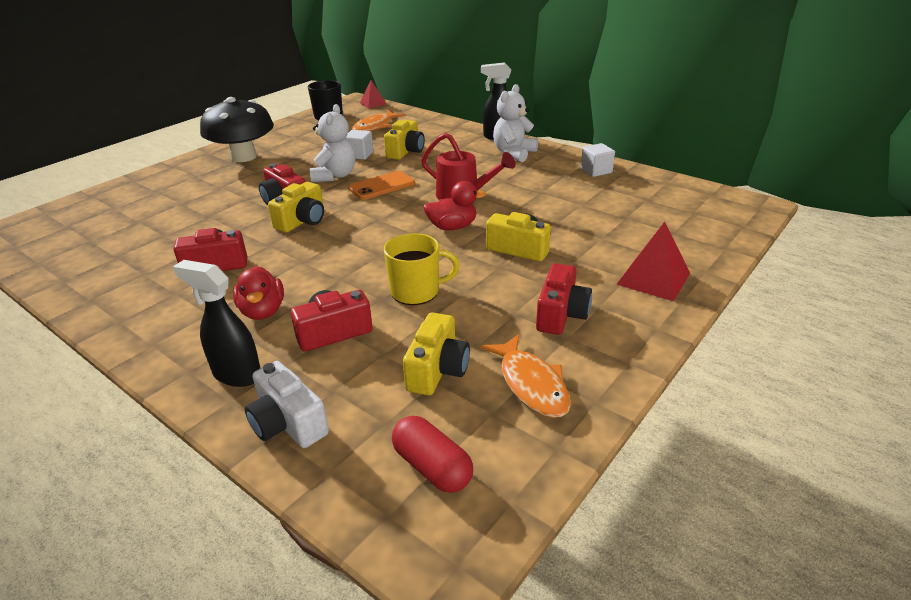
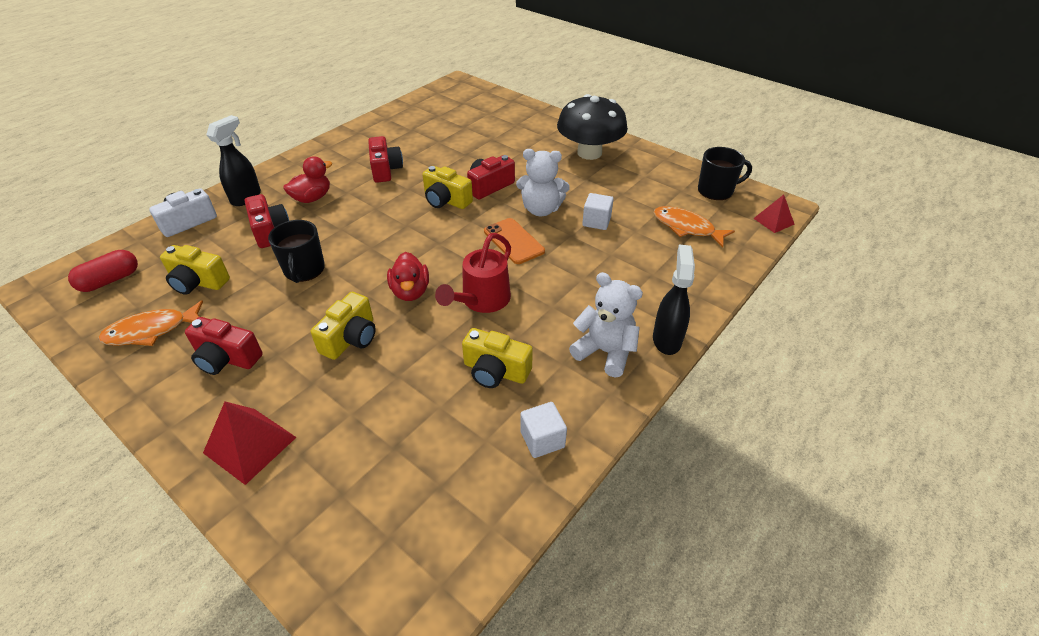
camera: 90 degrees right, 10 degrees up
(263, 311) = (312, 198): red duck -> red duck turned 150 degrees clockwise
(406, 151) = (608, 255): yellow camera -> yellow camera (495, 371)
(416, 291) = (304, 270): yellow mug -> black mug

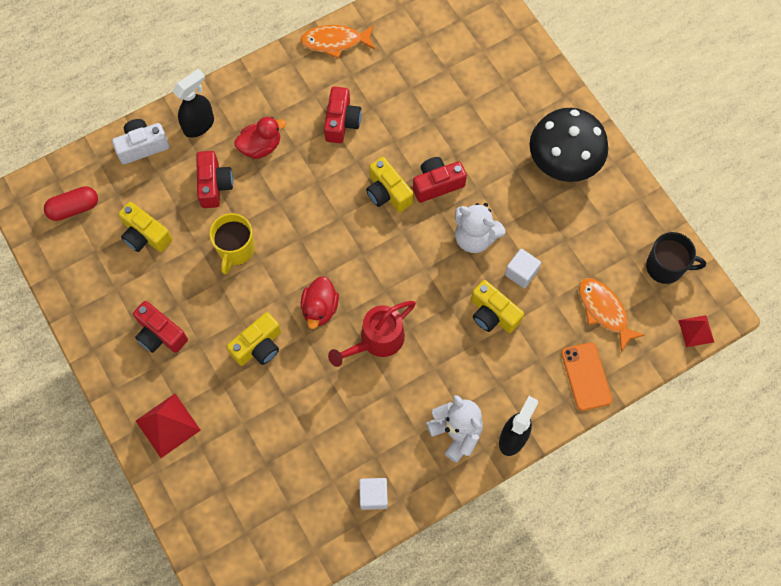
camera: 20 degrees right, 25 degrees up
(151, 331) = (105, 283): orange fish -> orange fish (335, 42)
(304, 270) = (236, 249): black mug -> yellow mug
(495, 371) = (362, 421): yellow camera -> yellow camera (492, 314)
(513, 241) = (431, 274): orange phone -> orange phone (586, 376)

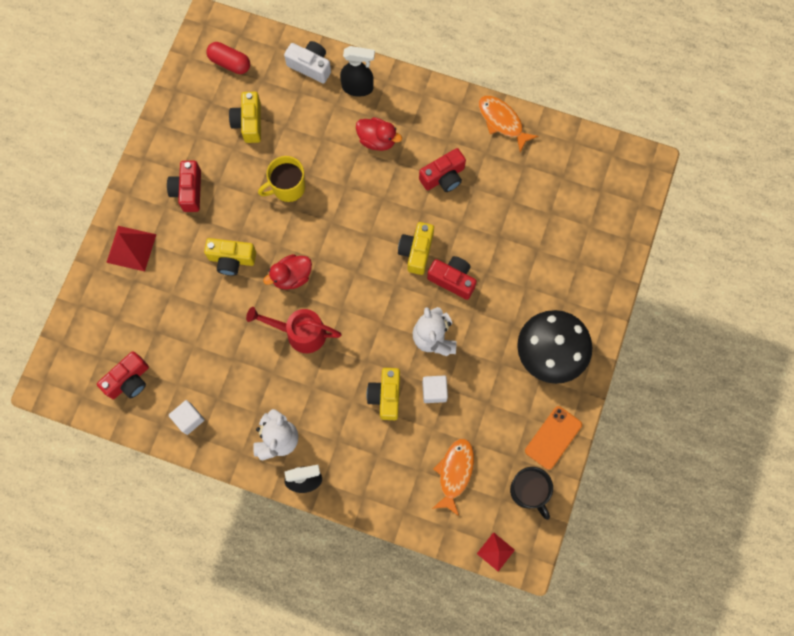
camera: 50 degrees right, 5 degrees up
(214, 185) = (322, 135): red camera -> red camera (129, 380)
(586, 376) = (393, 498): orange phone -> orange phone (553, 437)

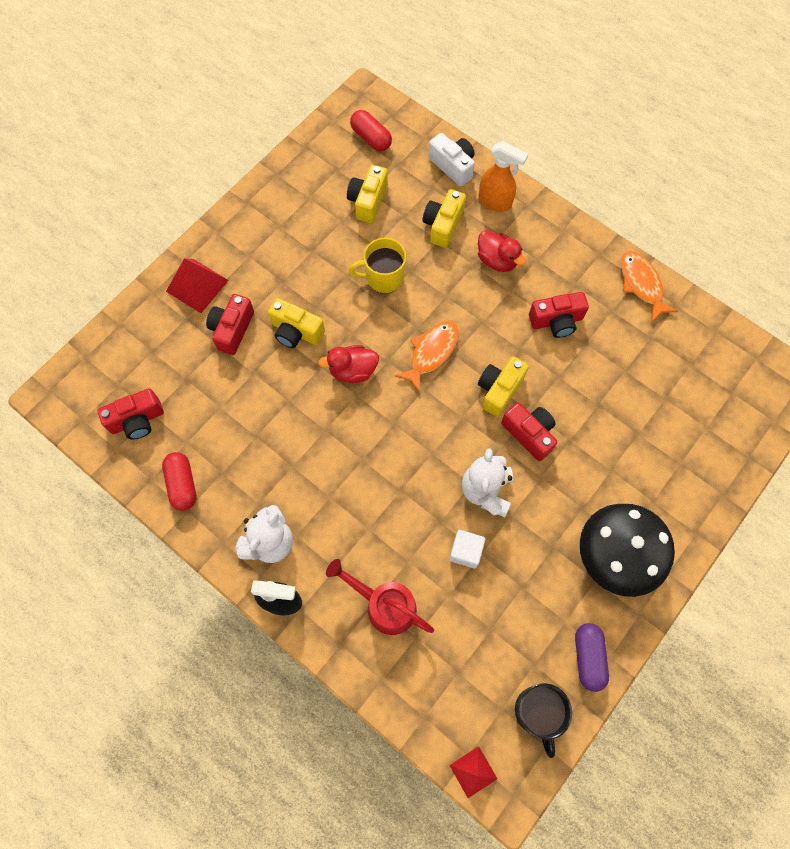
camera: 20 degrees right, 5 degrees down
(188, 191) = (279, 248): red camera -> red camera (232, 329)
(189, 419) = (182, 484): white cube -> red capsule
(299, 332) = (338, 433): red watering can -> red watering can (384, 604)
(358, 88) = (495, 202): black spray bottle -> orange spray bottle
(386, 396) = (408, 537): yellow camera -> yellow camera (443, 225)
(454, 473) = (456, 656): orange fish -> orange fish (431, 352)
(553, 437) = (588, 657): orange phone -> purple capsule

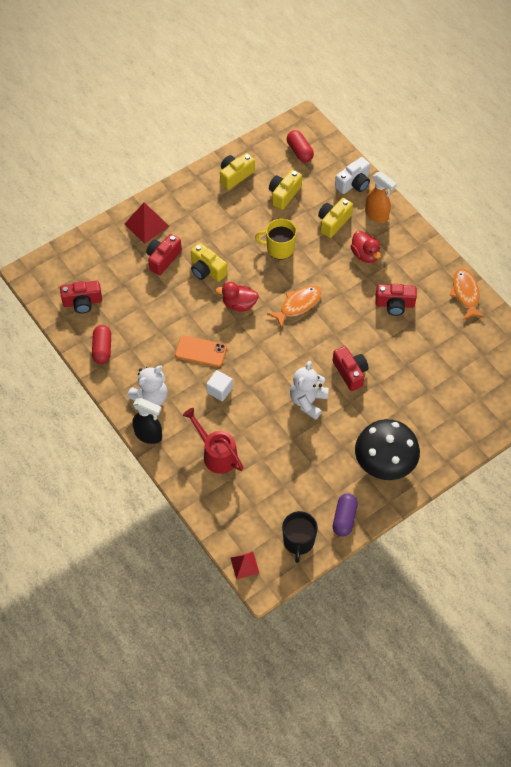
camera: 15 degrees right, 10 degrees down
(320, 453) = (201, 351): none -> orange phone
(453, 166) = (354, 183): white camera -> white camera turned 75 degrees clockwise
(465, 551) = (281, 435): white cube -> white cube (219, 390)
(499, 390) = (338, 340): yellow camera -> yellow camera (235, 175)

